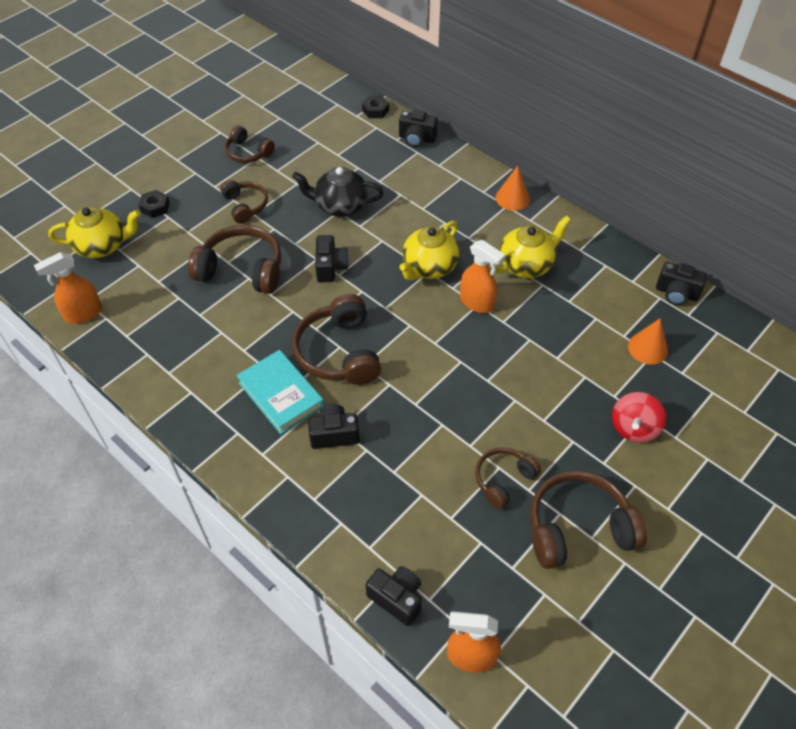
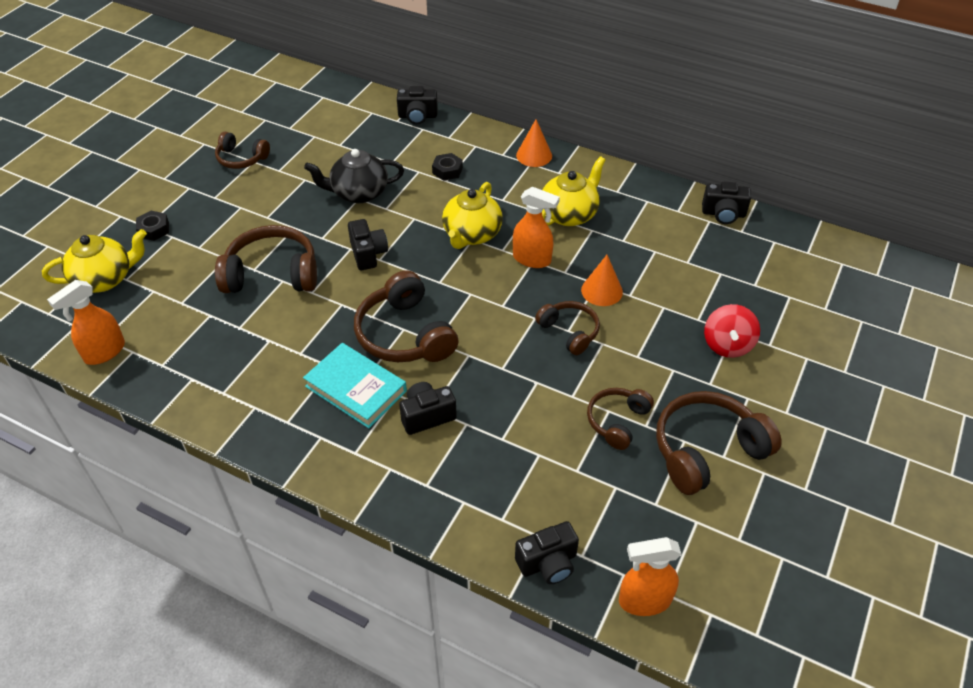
camera: 15 degrees left, 5 degrees down
(245, 206) = (255, 211): brown headphones -> brown headphones (569, 332)
(375, 110) = (365, 96): black nut -> black nut (447, 170)
(397, 598) = (548, 563): black camera -> black camera turned 135 degrees clockwise
(648, 348) = (714, 269): orange cone -> orange cone (602, 291)

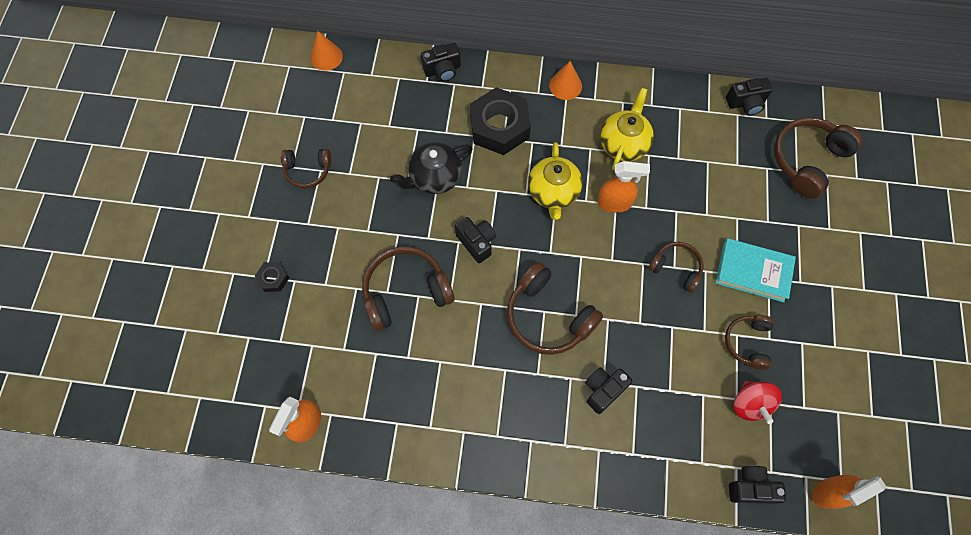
camera: 20 degrees left, 20 degrees up
(105, 279) = (261, 348): yellow teapot -> none
(356, 389) = (535, 384): turquoise book -> turquoise book (753, 272)
(447, 170) = (499, 127): black nut -> black nut, size x2.23
(548, 563) = (750, 487): black camera -> black camera turned 135 degrees counterclockwise
(602, 291) = (683, 217): orange cone -> orange cone (326, 57)
(707, 450) = (822, 346): brown headphones -> brown headphones (807, 160)
(727, 345) = (799, 239): red spinning top -> red spinning top (750, 404)

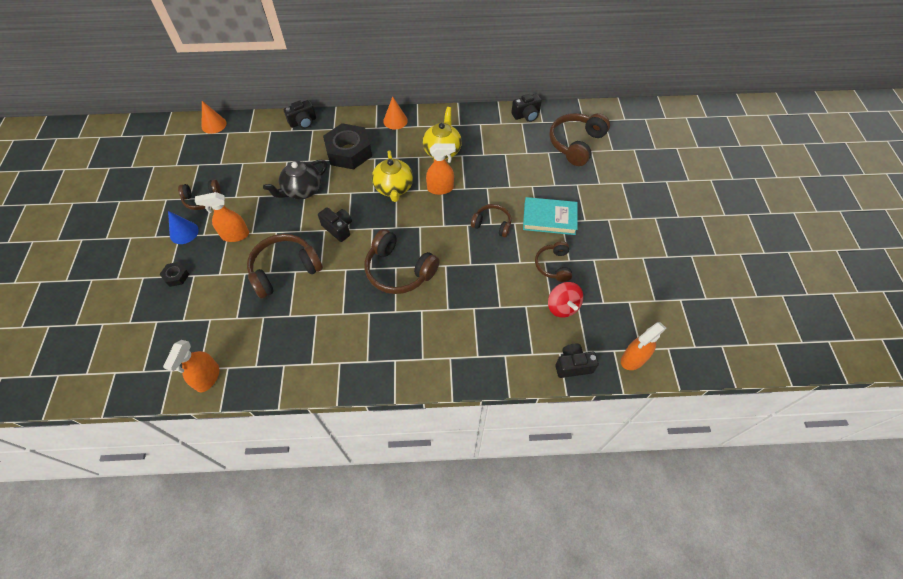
camera: 10 degrees left, 10 degrees down
(284, 217) = (184, 232): none -> blue cone
(347, 231) = (235, 235): none -> orange spray bottle
(603, 390) = (448, 315): black camera -> none

